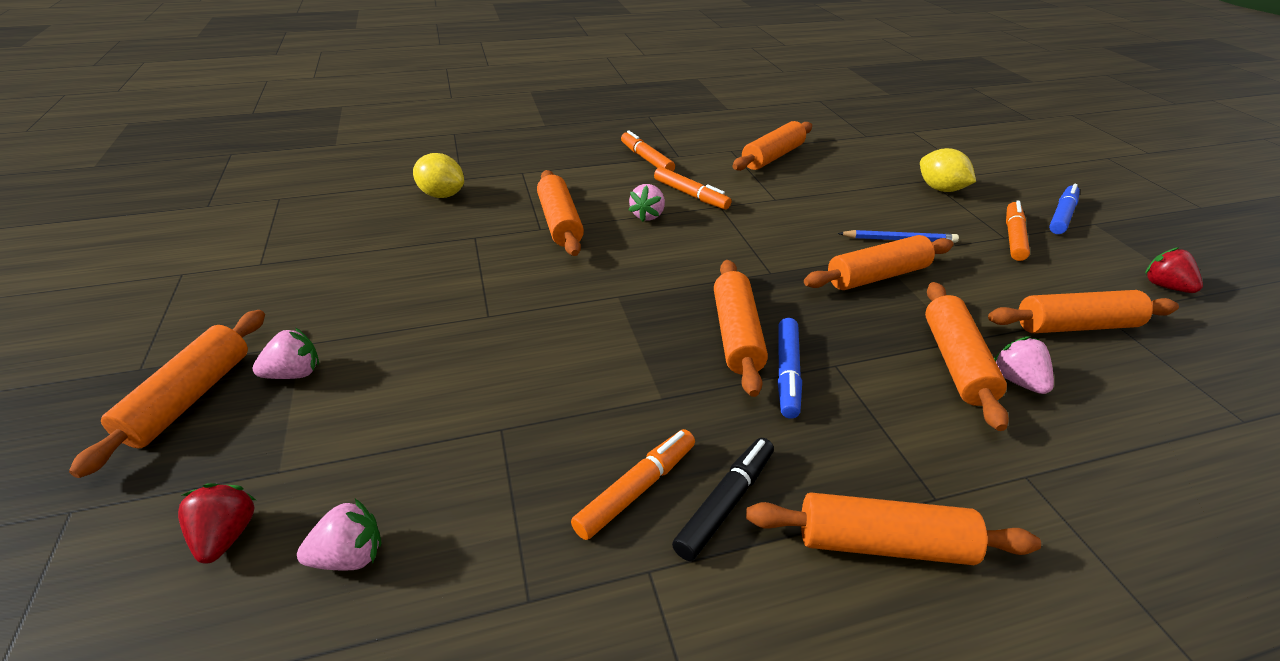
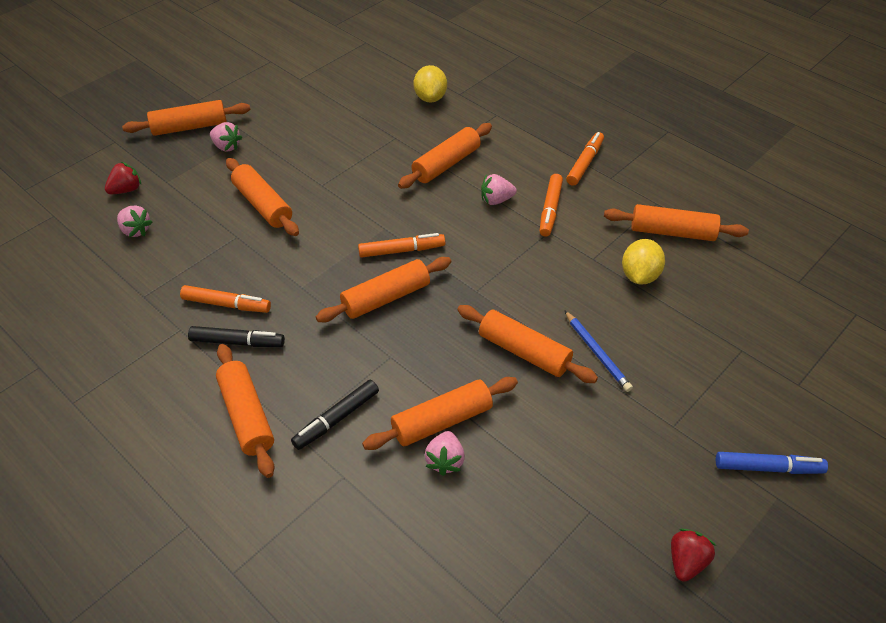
camera: 60 degrees right, 10 degrees up
(787, 373) = (364, 334): blue marker -> none
(923, 447) = (336, 419): none -> black marker
(940, 189) = (730, 362): yellow lemon -> yellow lemon (639, 276)
(1013, 237) = (679, 433): orange marker -> orange marker (401, 250)
(1017, 381) = (445, 460): pink strawberry -> pink strawberry turned 150 degrees clockwise
(1076, 326) = (554, 493): orange rolling pin -> orange rolling pin (263, 205)

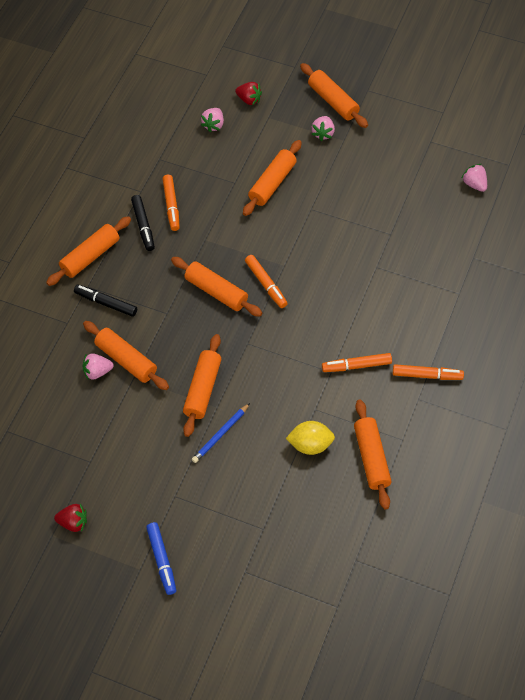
camera: 70 degrees right, 10 degrees up
(430, 98) = (455, 239): yellow lemon -> none
(446, 164) = (375, 279): orange rolling pin -> none
(496, 200) = (349, 326): pink strawberry -> pink strawberry (474, 184)

